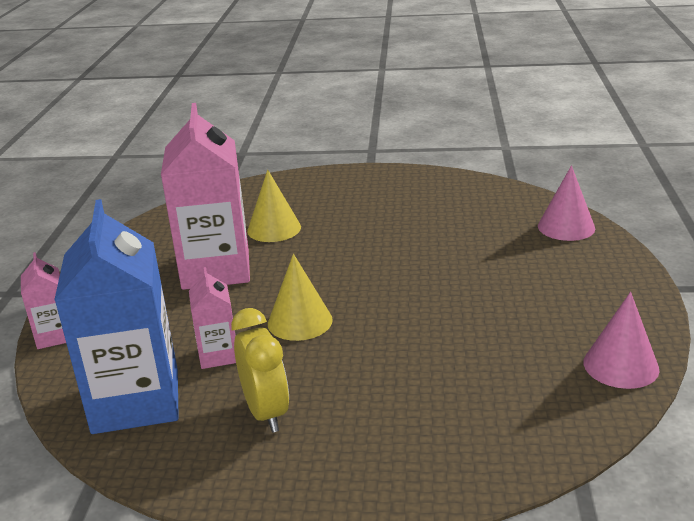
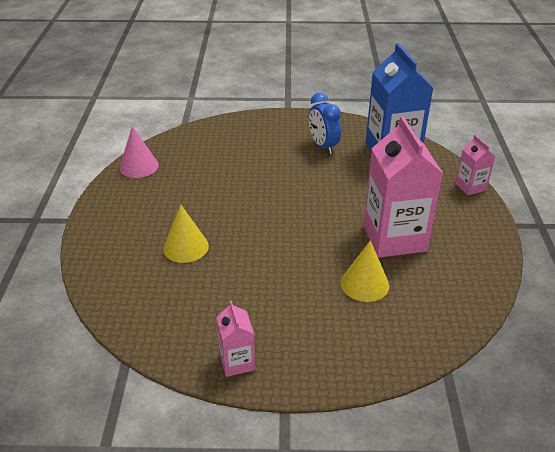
camera: 175 degrees right, 10 degrees up
(218, 355) = (360, 174): pink carton -> pink carton (237, 362)
(266, 412) = (323, 146): yellow clock -> blue clock
(300, 321) = (318, 194): yellow cone -> yellow cone (185, 247)
(566, 227) = (110, 278): pink cone -> none

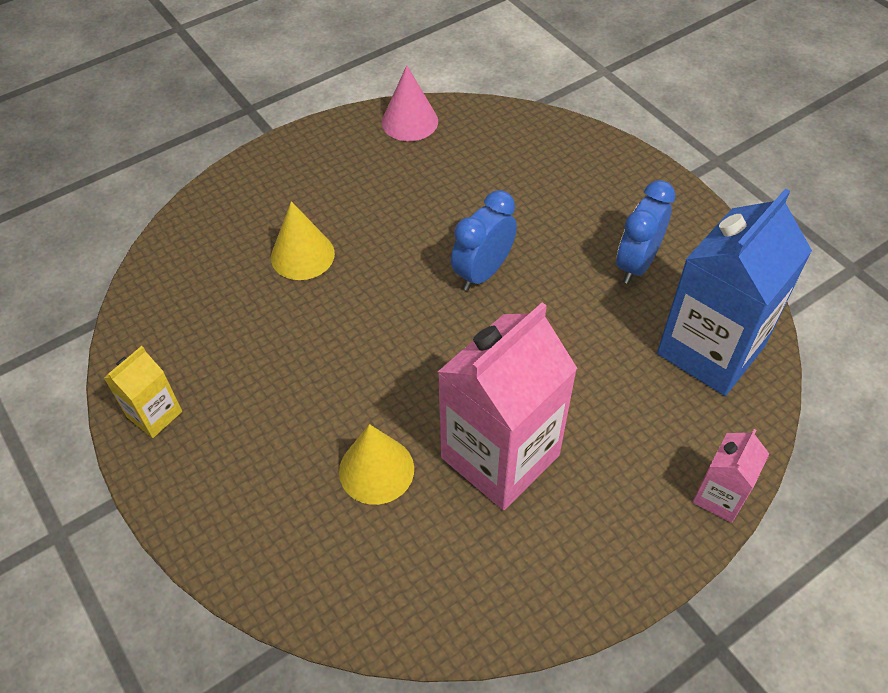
camera: 55 degrees right, 15 degrees up
(237, 362) = (154, 414): pink carton -> yellow carton
(275, 191) = (483, 272): none -> blue clock

